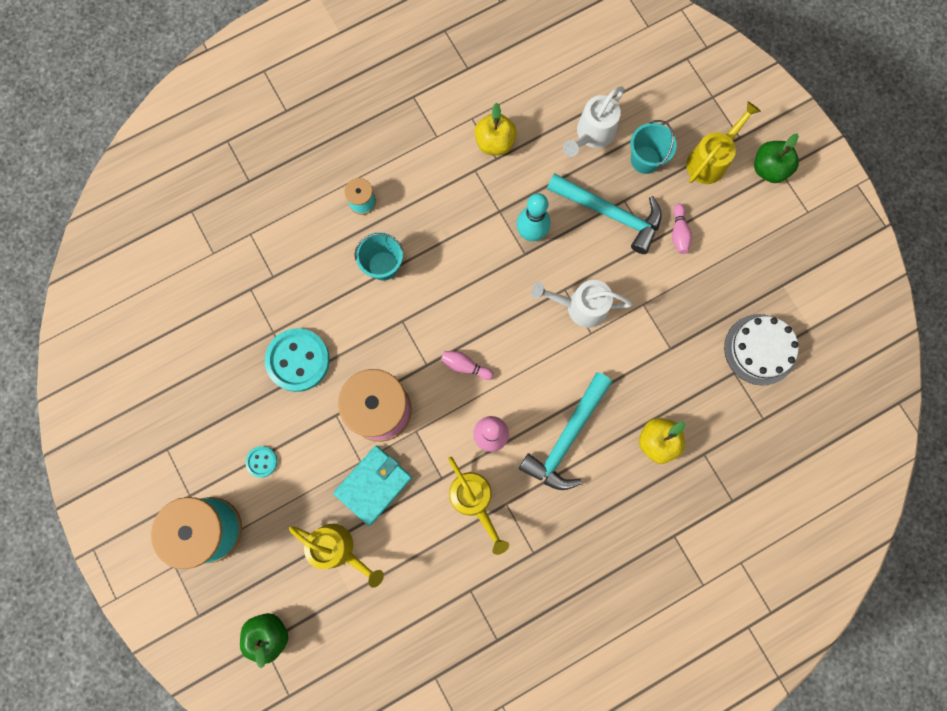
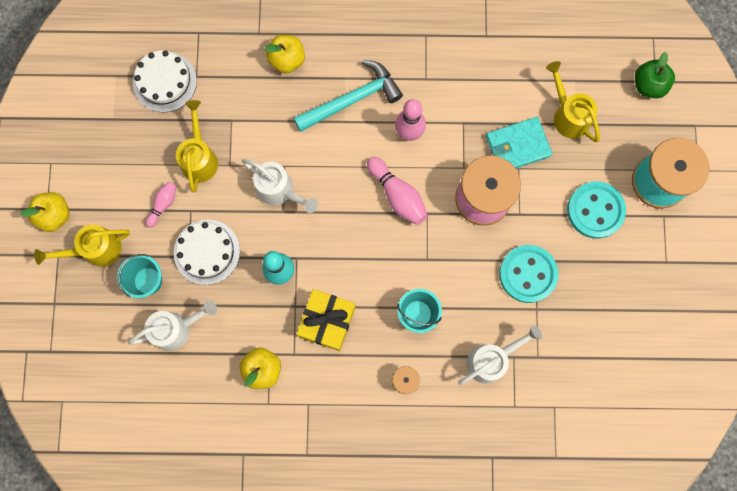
camera: 150 degrees left, 0 degrees up
(262, 461) = (595, 210): turquoise button -> turquoise button, size x2.08
(292, 263) = (491, 360): none -> white watering can
(462, 214) = (327, 321): none -> yellow gift
(465, 366) = (397, 195): pink bowling pin -> pink bowling pin, size x1.69
(474, 500) = (448, 94): yellow watering can -> yellow watering can (199, 157)
(610, 213) = (207, 252): turquoise hammer -> white cake
(769, 169) = (55, 215): green apple -> yellow apple

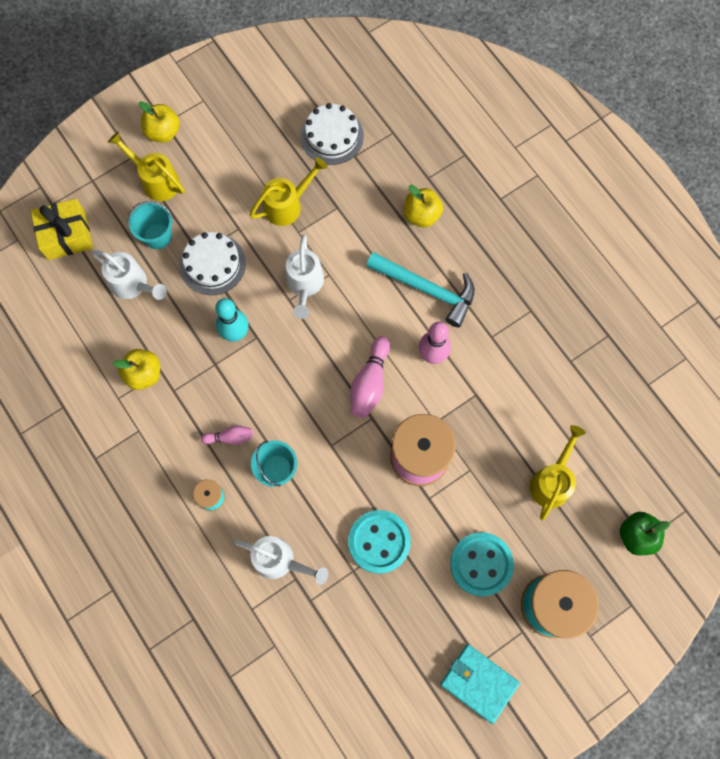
camera: 55 degrees right, 5 degrees down
(163, 205) = (228, 204): pink bowling pin -> pink bowling pin (230, 437)
(327, 321) = (219, 398): yellow gift -> yellow gift (66, 235)
(517, 146) = (490, 455): turquoise wallet -> turquoise wallet (479, 683)

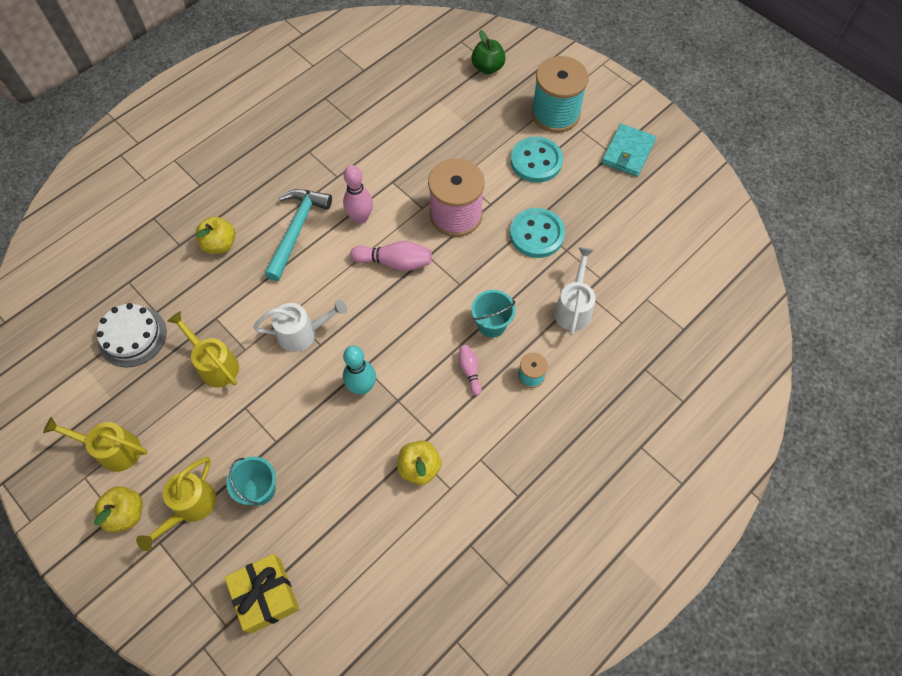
camera: 100 degrees left, 10 degrees down
(133, 284) = (320, 503): white watering can -> none
(212, 264) = (288, 425): white cake -> none
(552, 481) = (456, 122): yellow watering can -> yellow watering can (113, 449)

